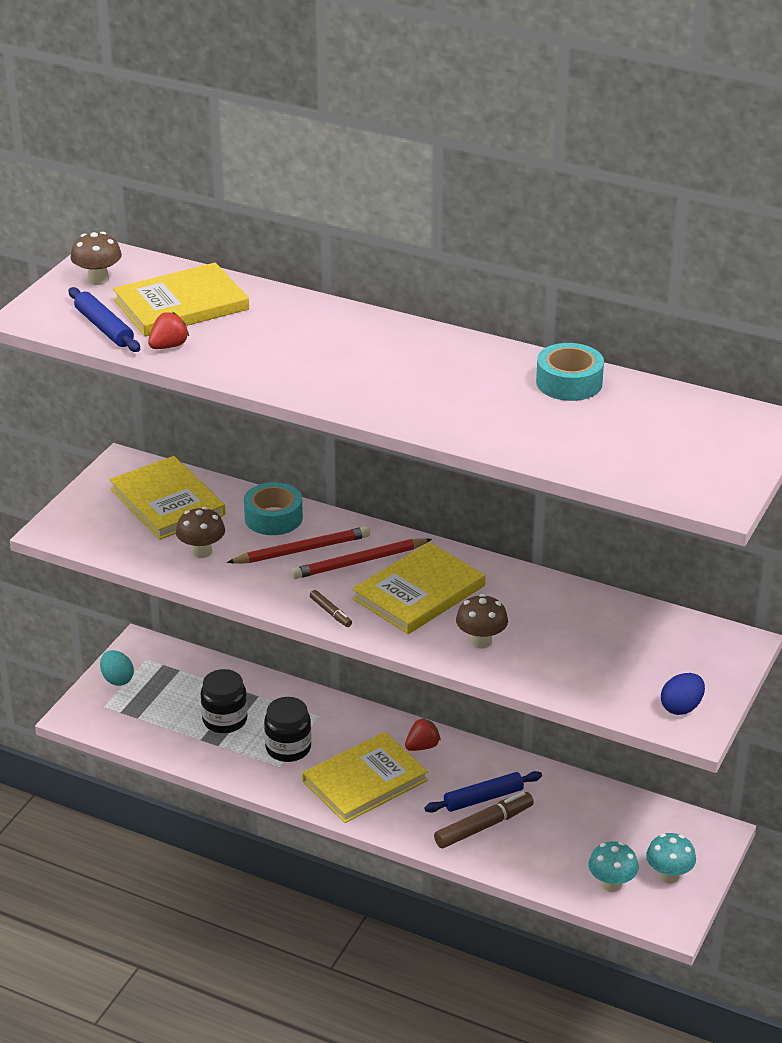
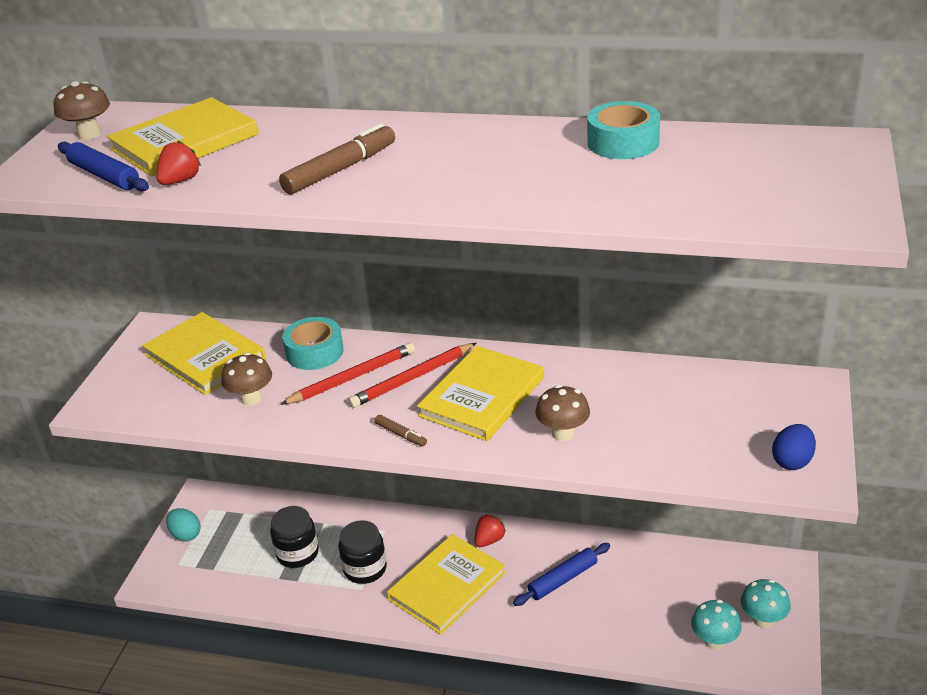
camera: 10 degrees left, 0 degrees up
(484, 826) = (573, 608): brown marker -> brown marker (340, 169)

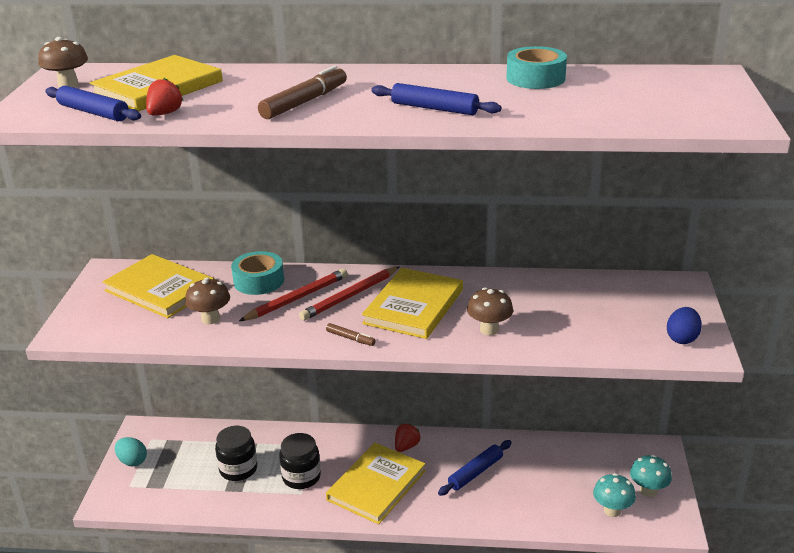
camera: 10 degrees left, 5 degrees down
(486, 185) = (434, 108): none -> blue rolling pin

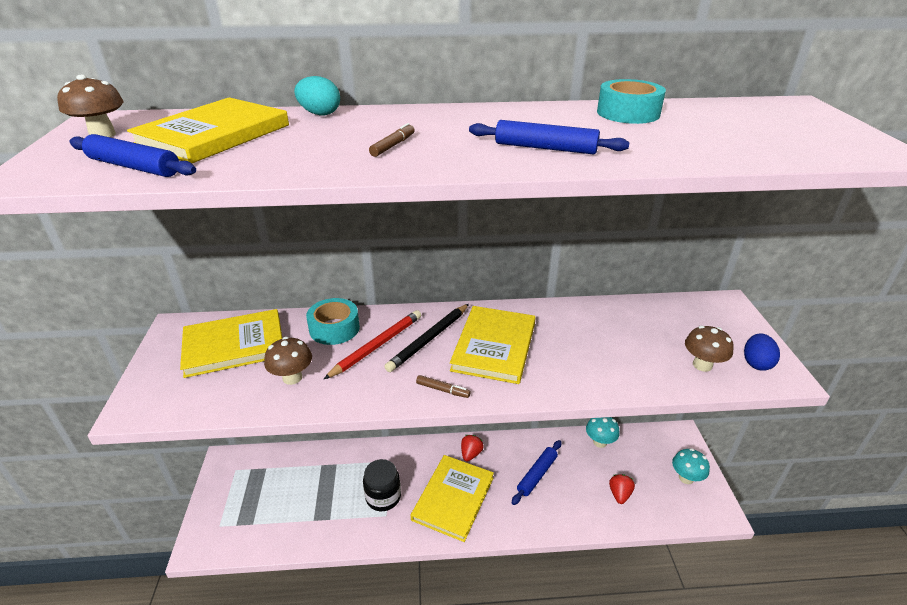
camera: 10 degrees left, 5 degrees up
(132, 461) = (220, 497): turquoise egg -> turquoise egg (319, 114)
(160, 289) = (234, 345): yellow book -> yellow book turned 45 degrees counterclockwise
(164, 114) = (226, 165): red strawberry -> red strawberry (619, 494)
(238, 469) = (323, 495): black jar -> none
(304, 102) = (393, 146): brown marker -> brown marker, size x0.52
(350, 296) = (429, 339): red pencil -> black pencil
(489, 329) = (575, 368): brown mushroom -> brown mushroom (702, 365)
(612, 510) = (663, 502): turquoise mushroom -> turquoise mushroom (600, 442)

